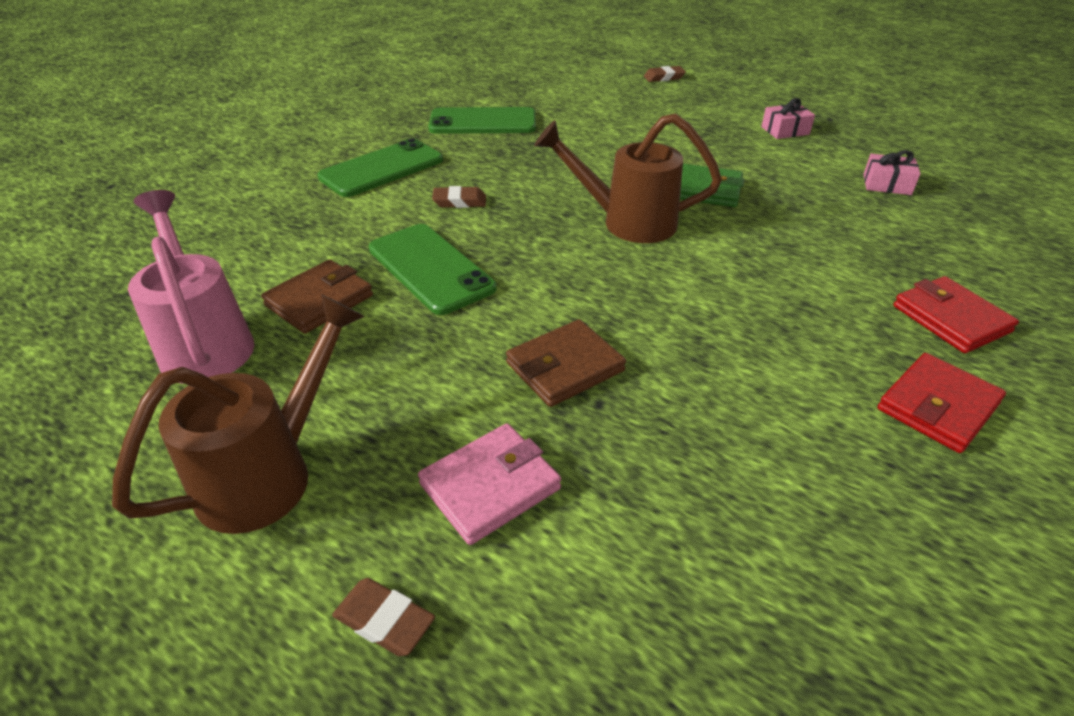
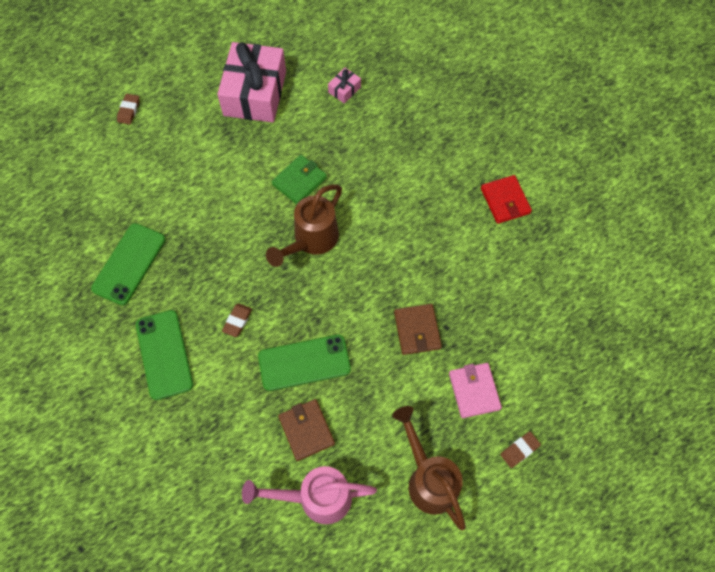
camera: 65 degrees left, 25 degrees up
(785, 131) = (255, 93): pink gift -> pink gift, size x2.43
(950, 319) = (460, 153): red wallet -> none

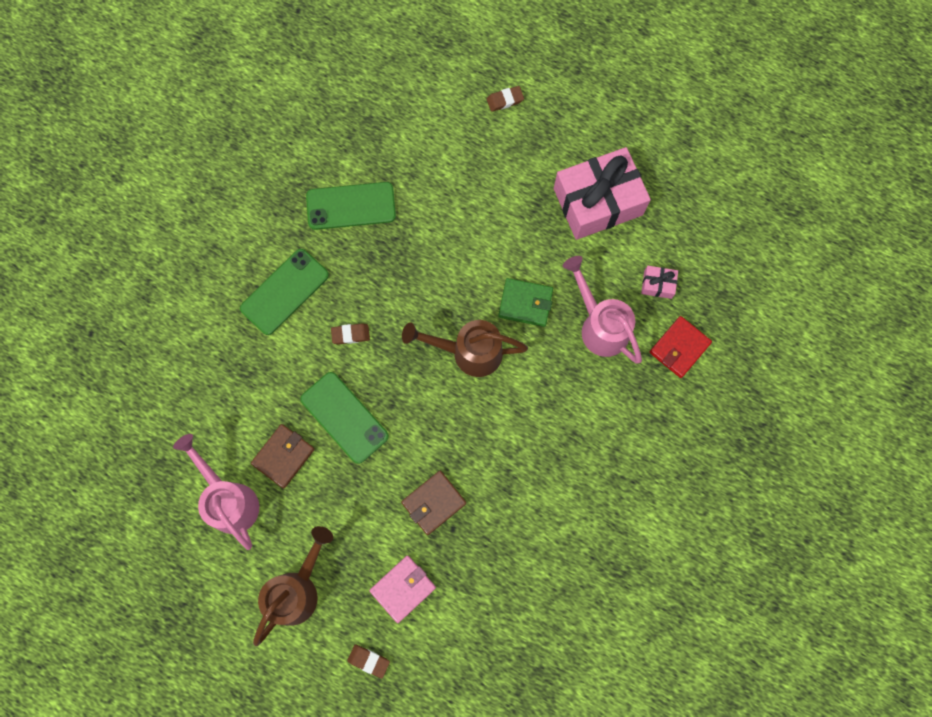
camera: 60 degrees right, 10 degrees up
(349, 142) = (599, 325): none -> pink watering can
(505, 201) = (626, 516): red wallet -> red wallet (679, 348)

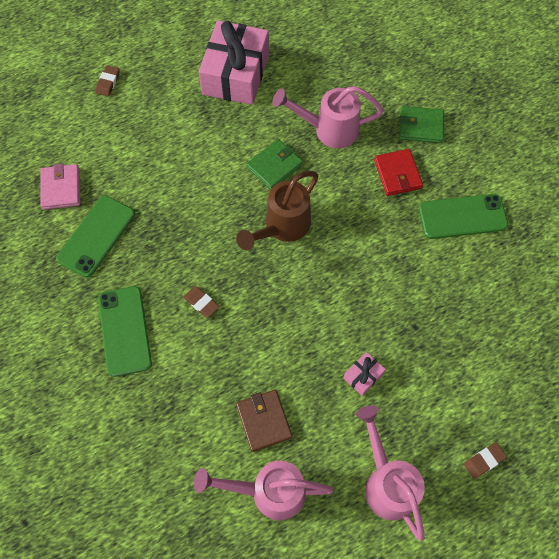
camera: 55 degrees left, 10 degrees down
(298, 589) = (386, 482): brown watering can -> pink watering can
(344, 417) = (266, 351): green phone -> green phone (462, 216)
(350, 334) = (201, 303): brown eraser -> brown eraser turned 75 degrees counterclockwise
(403, 588) = (440, 395): pink wallet -> pink wallet (61, 188)
(433, 503) = (385, 327): brown wallet -> none
(657, 284) = (326, 77): pink gift -> pink gift (363, 376)
(667, 407) = (420, 126): none -> green wallet
(679, 348) = (383, 93): red wallet -> red wallet (397, 174)

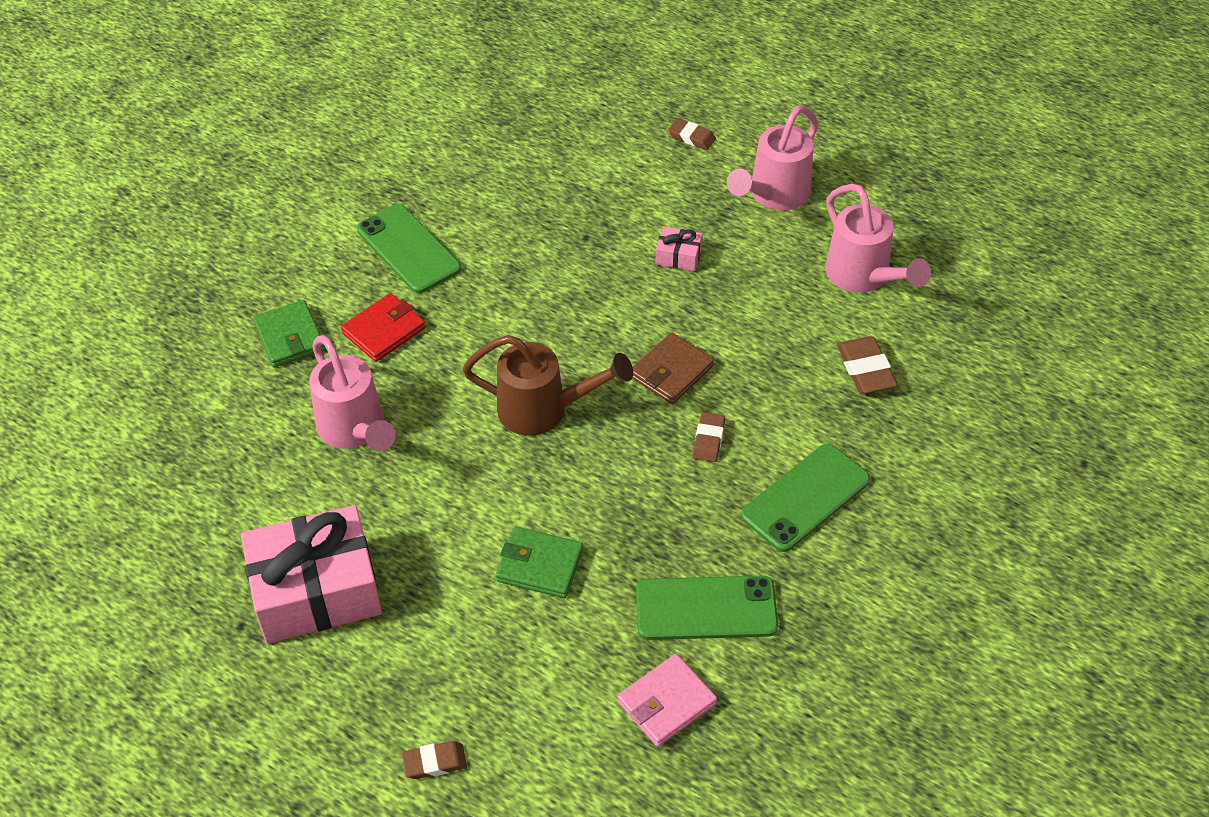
camera: 120 degrees left, 15 degrees down
(190, 434) = (865, 369): none -> brown eraser
(264, 421) = (797, 314): brown wallet -> brown wallet (671, 372)
(274, 166) = (454, 463): green wallet -> green wallet (539, 565)

